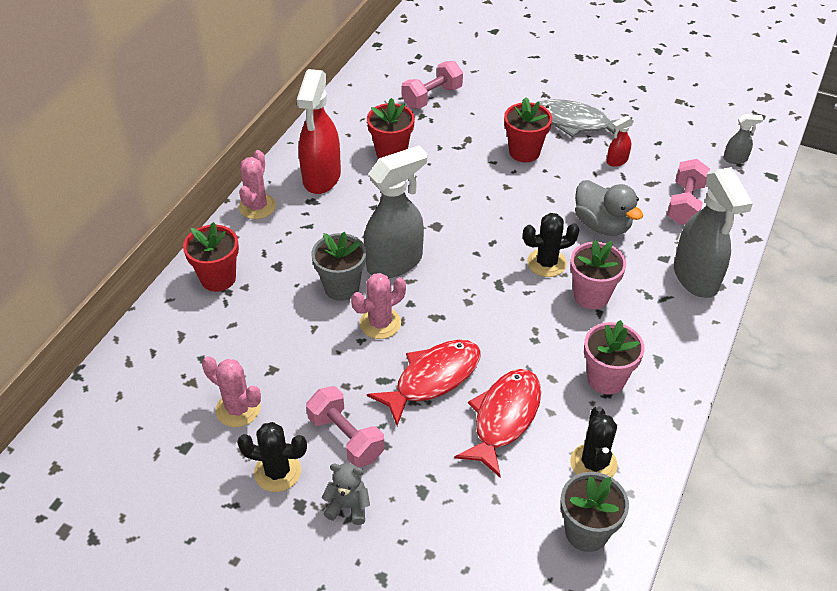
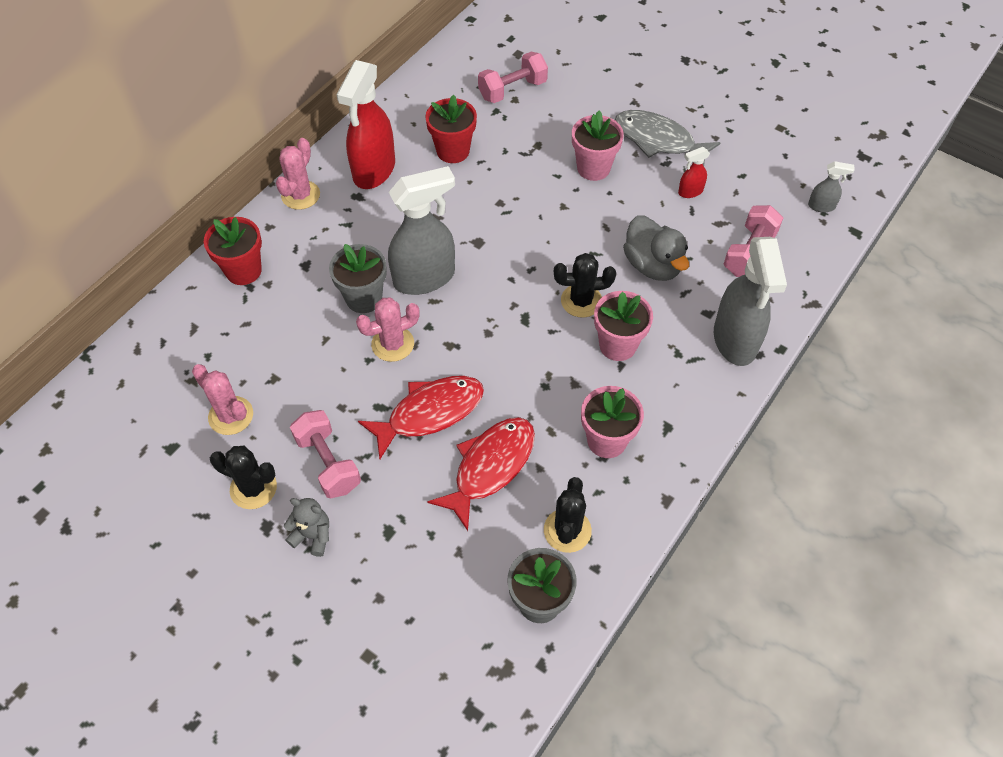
camera: 10 degrees right, 10 degrees up
(524, 152) = (593, 168): red flower pot -> pink flower pot

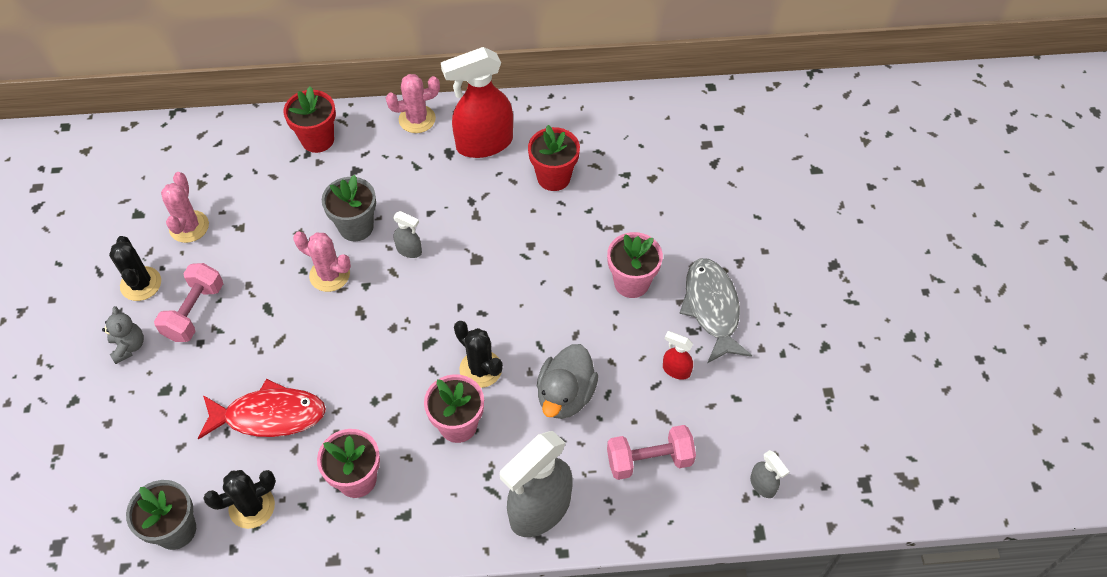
camera: 50 degrees right, 0 degrees up
(425, 278) = (409, 250): grey spray bottle -> grey spray bottle, size x0.44
(430, 413) = (287, 343): red fish -> none
(512, 90) = (661, 169): pink dumbbell -> none

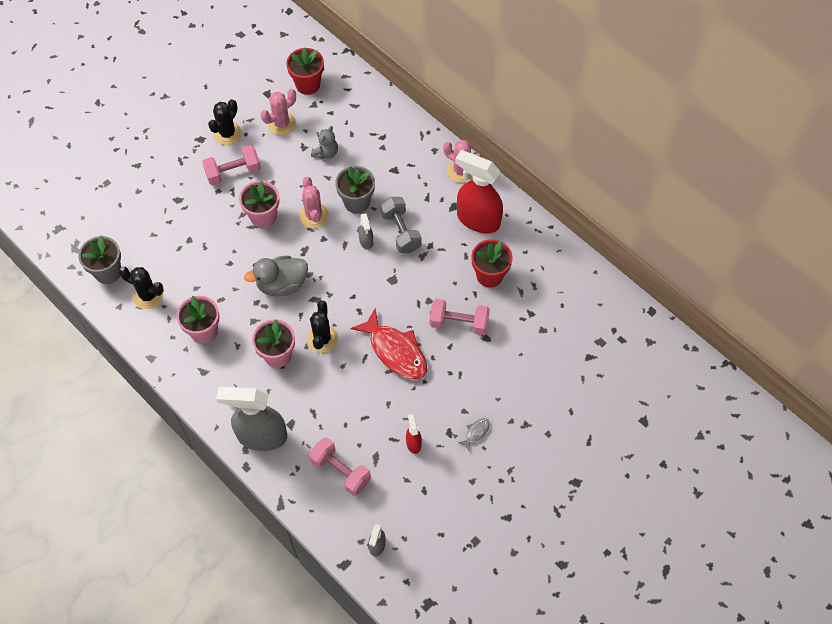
camera: 50 degrees right, 5 degrees up
(129, 346) = (187, 161): grey teddy bear -> grey teddy bear (326, 153)
(269, 416) = (204, 260): red fish -> red fish (395, 351)
(317, 139) = (397, 134): red flower pot -> red flower pot (308, 85)
(430, 214) = (400, 231): none -> grey dumbbell
(565, 395) = (344, 396): grey duck -> grey duck (282, 284)
(580, 238) = (459, 323): none -> pink dumbbell
(631, 283) = (453, 375): pink flower pot -> pink flower pot (263, 217)
(712, 308) = (476, 432): grey fish -> grey fish, size x0.42

